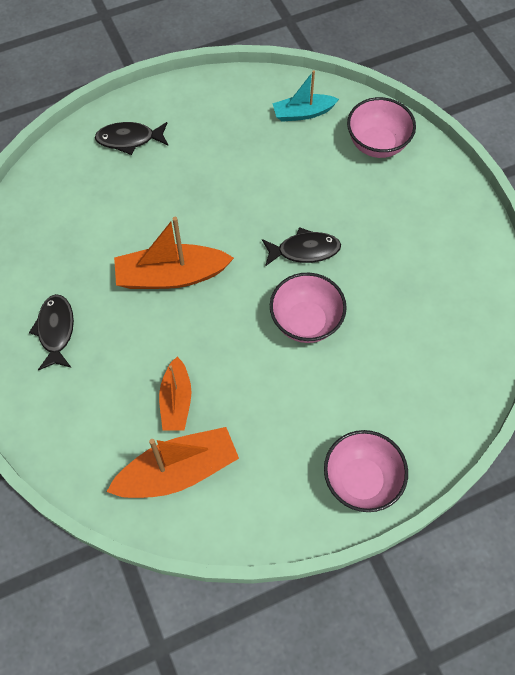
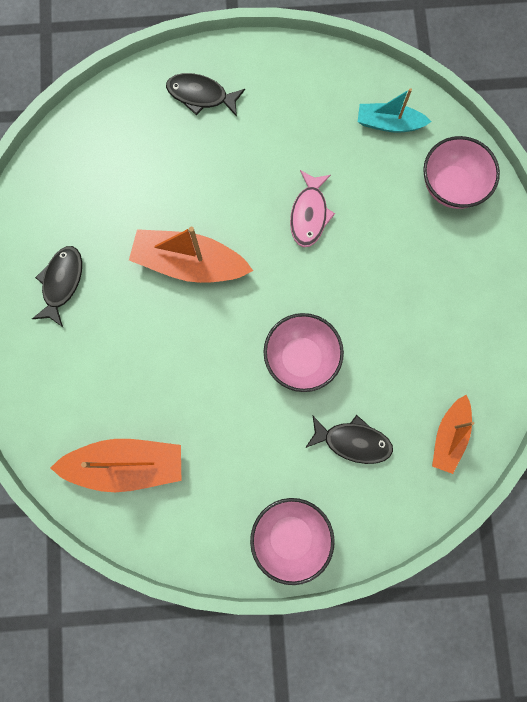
camera: 20 degrees right, 15 degrees up
(176, 401) = (149, 395): orange boat -> orange boat (449, 436)
(264, 203) = (309, 214): none -> pink fish
(304, 250) = (329, 281): black fish -> black fish (353, 441)

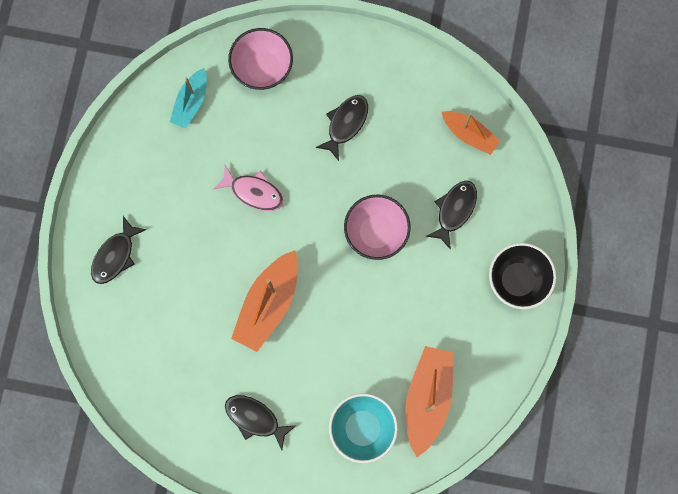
camera: 75 degrees left, 0 degrees up
(76, 400) = (362, 428): none -> turquoise bowl
(290, 537) = (517, 280): pink bowl -> black bowl
(417, 292) = (345, 124): none -> black fish

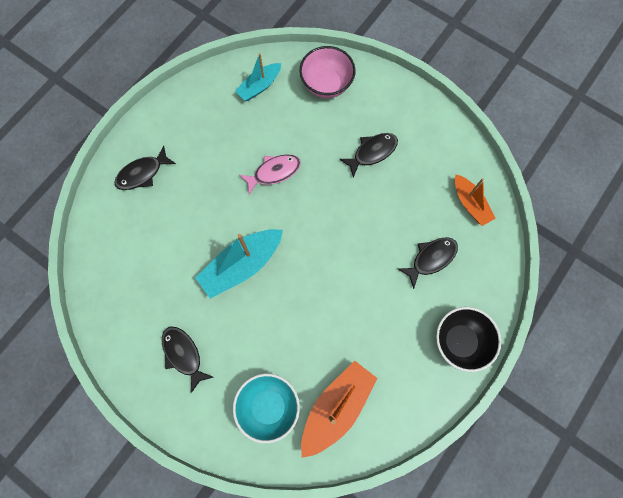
camera: 25 degrees right, 5 degrees down
(253, 192) = (274, 172): pink fish -> pink fish turned 75 degrees counterclockwise
(268, 304) = (241, 265): orange boat -> turquoise boat
(376, 232) = (357, 247): pink bowl -> none

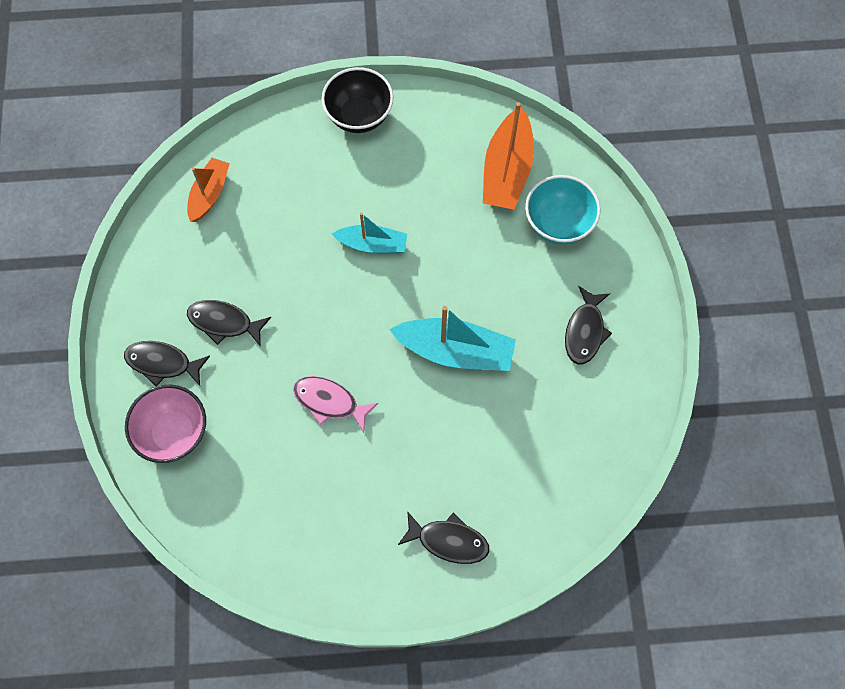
camera: 130 degrees left, 5 degrees down
(259, 86) = (234, 506): turquoise boat -> turquoise boat (372, 244)
(336, 407) = (507, 171): orange boat -> orange boat turned 75 degrees counterclockwise
(431, 259) = (299, 190): black fish -> black fish (163, 363)

